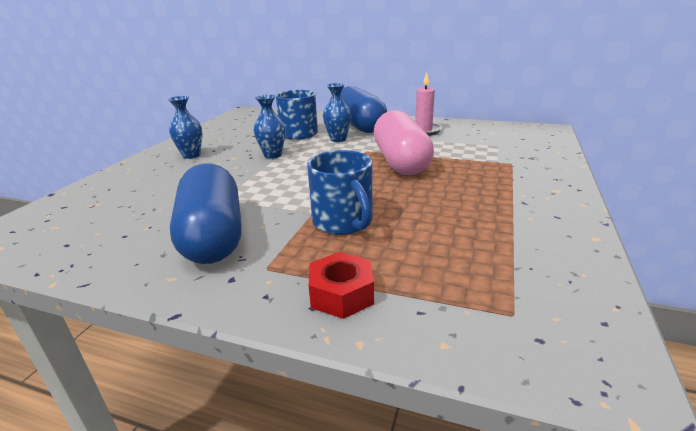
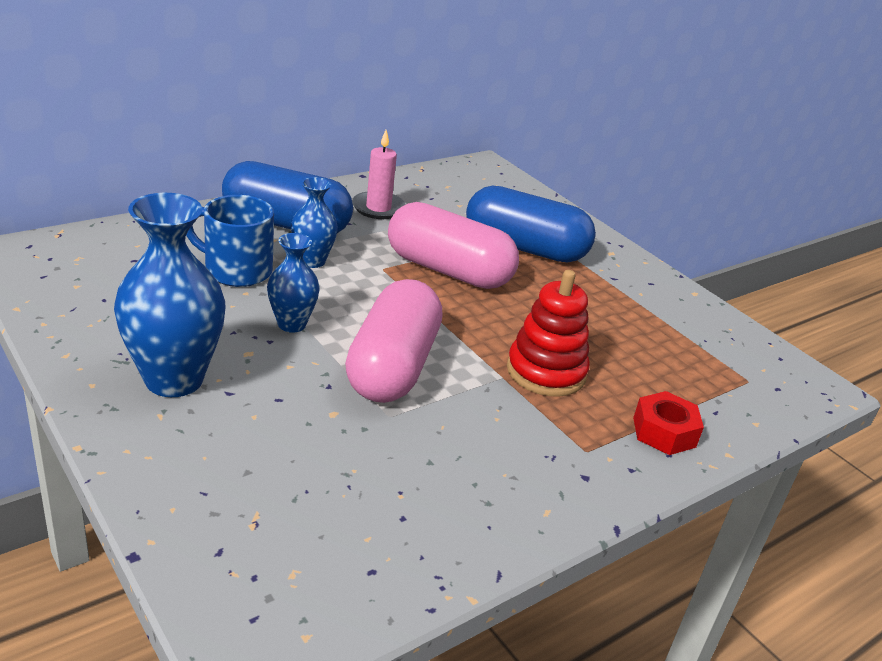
camera: 60 degrees left, 5 degrees up
(191, 155) = (174, 379): blue vase -> blue vase, size x1.80
(213, 236) = (483, 456): blue capsule -> blue capsule (524, 248)
(272, 184) = (392, 367): none -> pink capsule
(343, 222) = (546, 372): blue mug -> red stacking toy

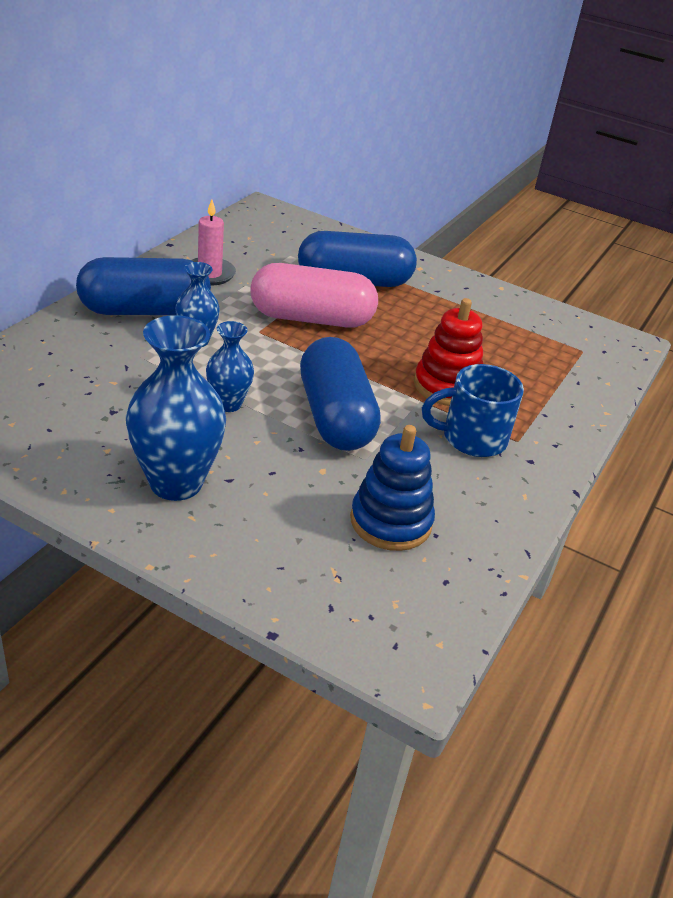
camera: 25 degrees left, 5 degrees up
(236, 270) = (140, 368): blue mug -> blue mug (472, 438)
(362, 487) = (390, 522): none -> blue stacking toy
(392, 367) = (335, 417): pink capsule -> blue capsule
(664, 432) = (557, 409): red nut -> none

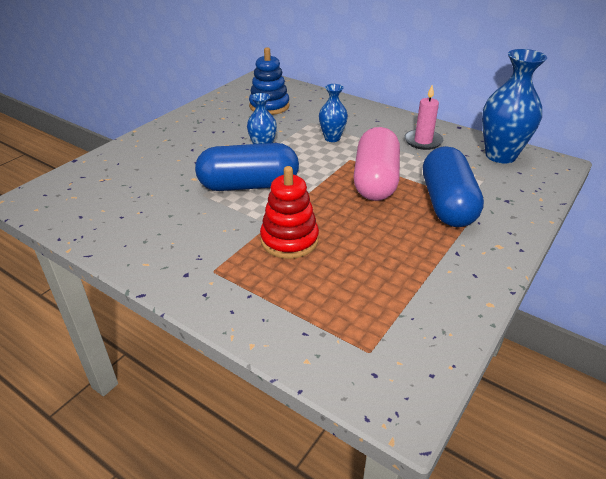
camera: 100 degrees right, 0 degrees up
(145, 310) = (363, 122): blue capsule -> none
(176, 483) = (192, 135): blue vase -> blue vase (500, 155)
(390, 522) = (139, 200): blue stacking toy -> blue stacking toy (269, 106)
(472, 438) = (218, 245): blue mug -> none

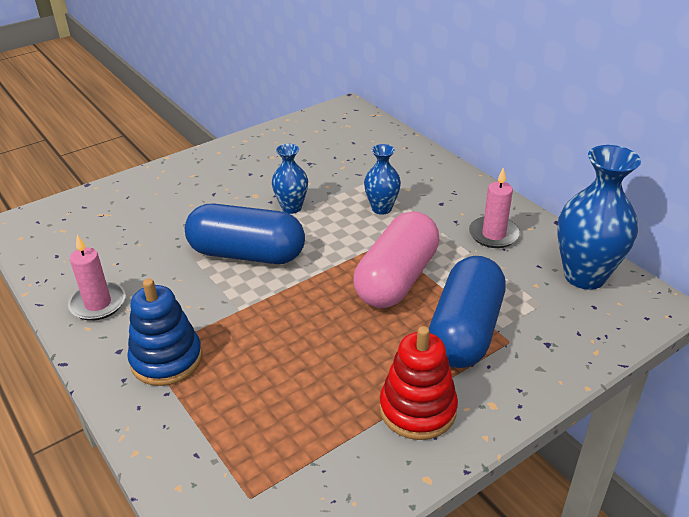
camera: 20 degrees right, 0 degrees up
(143, 244) = (98, 304): none -> pink candle
(269, 106) = (334, 149): blue stacking toy -> blue stacking toy (166, 359)
(289, 240) = (249, 335): red stacking toy -> red stacking toy (417, 409)

